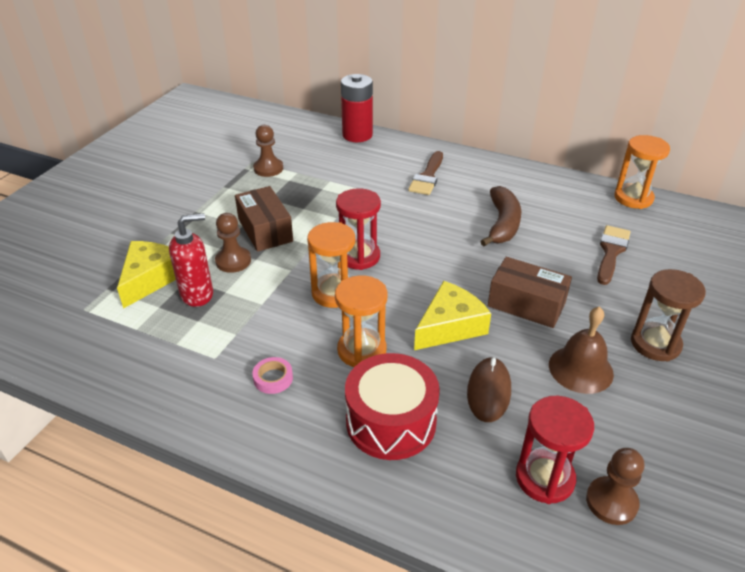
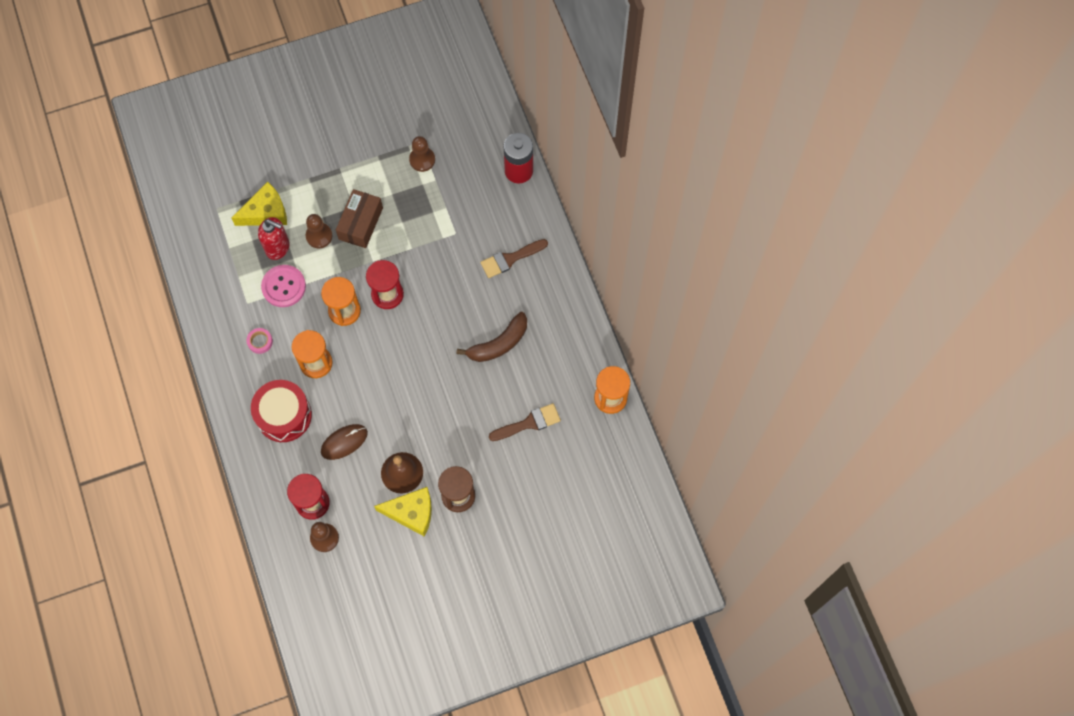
camera: 45 degrees right, 30 degrees up
(242, 317) = (283, 286): none -> pink button
(450, 326) = (374, 388): yellow cheese -> yellow cheese (411, 512)
(526, 304) = (430, 412): brown box -> none

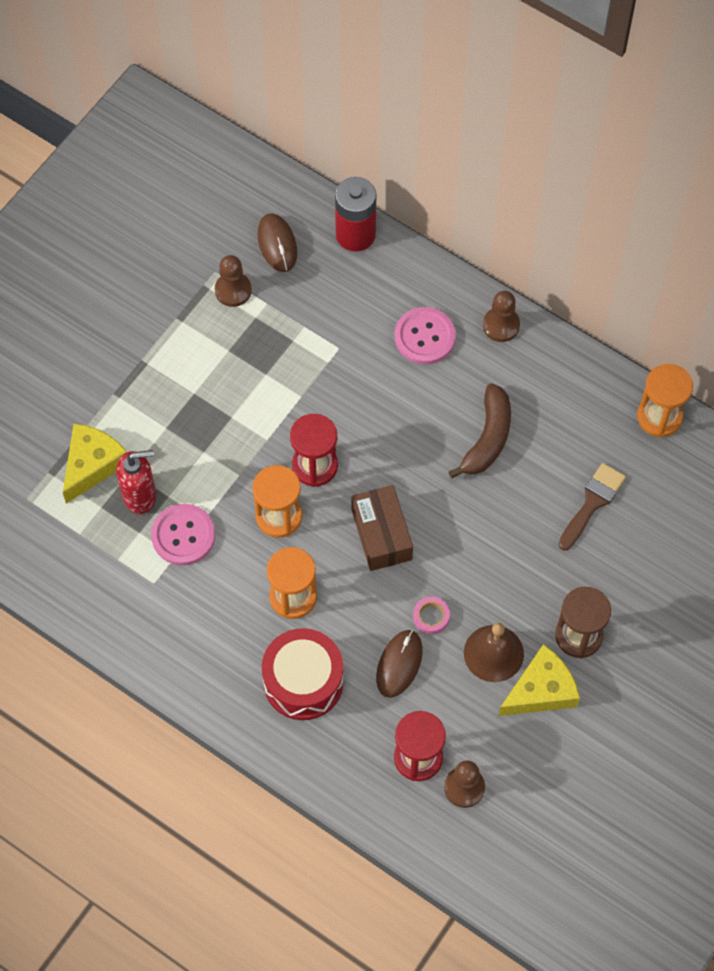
camera: 35 degrees left, 5 degrees down
(260, 341) = (205, 616): pink tape -> pink tape (431, 617)
(319, 236) = (179, 451): brown pawn -> brown pawn (501, 325)
(361, 223) = (218, 406): brown box -> brown box (381, 534)
(469, 148) = (277, 244): none -> brown mouse
(510, 259) = (425, 337): brown brush -> pink button

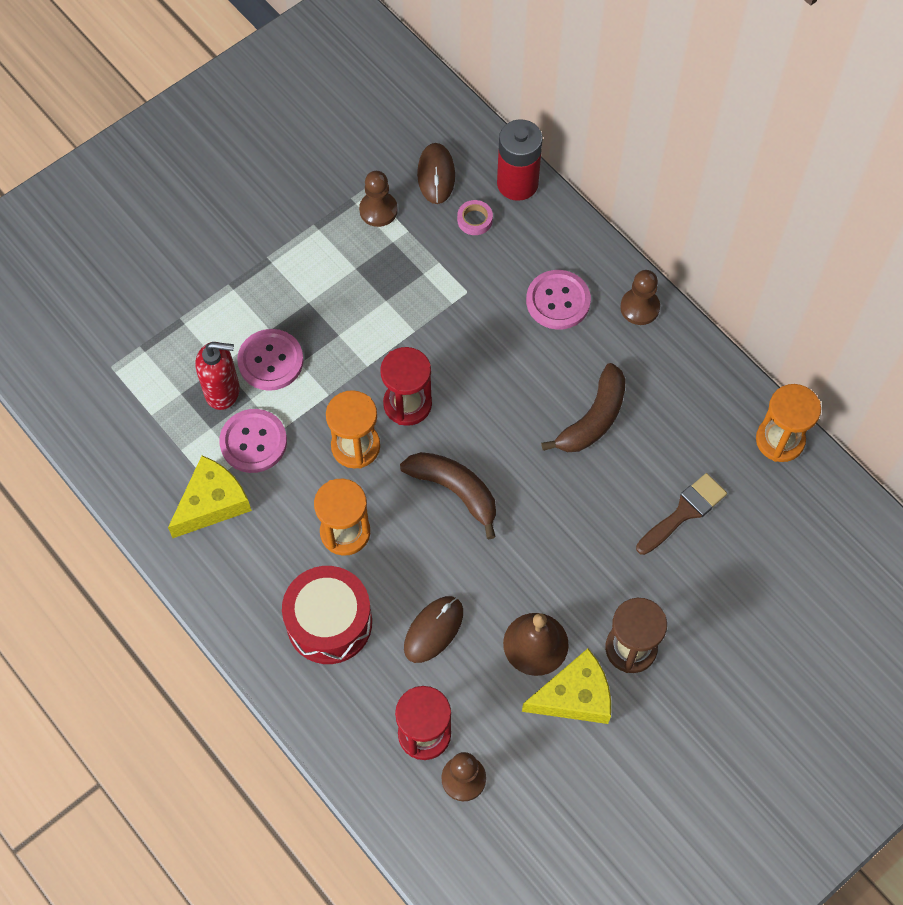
camera: 15 degrees right, 0 degrees up
(92, 464) = (185, 349): yellow cheese -> yellow cheese (212, 503)
(176, 456) = (270, 361): none -> pink button
(381, 534) = (455, 491): brown box -> brown banana
(431, 617) = (481, 589): pink tape -> pink tape (474, 220)

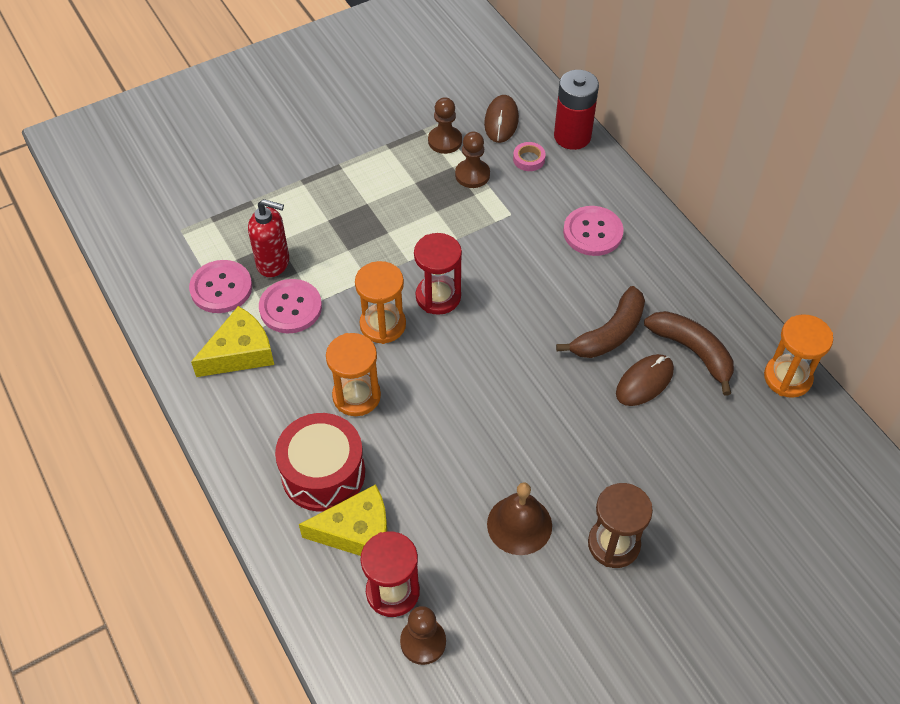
camera: 10 degrees right, 10 degrees down
(270, 361) = (322, 244): pink button -> pink button (221, 288)
(433, 630) = (422, 496): brown mouse -> brown mouse (644, 382)
(455, 491) = (467, 376): brown banana -> brown banana (692, 352)
(574, 696) = (550, 580): yellow cheese -> yellow cheese (357, 532)
(639, 307) = (668, 248): brown pawn -> brown pawn (472, 175)
(684, 512) = (685, 427): brown brush -> none

